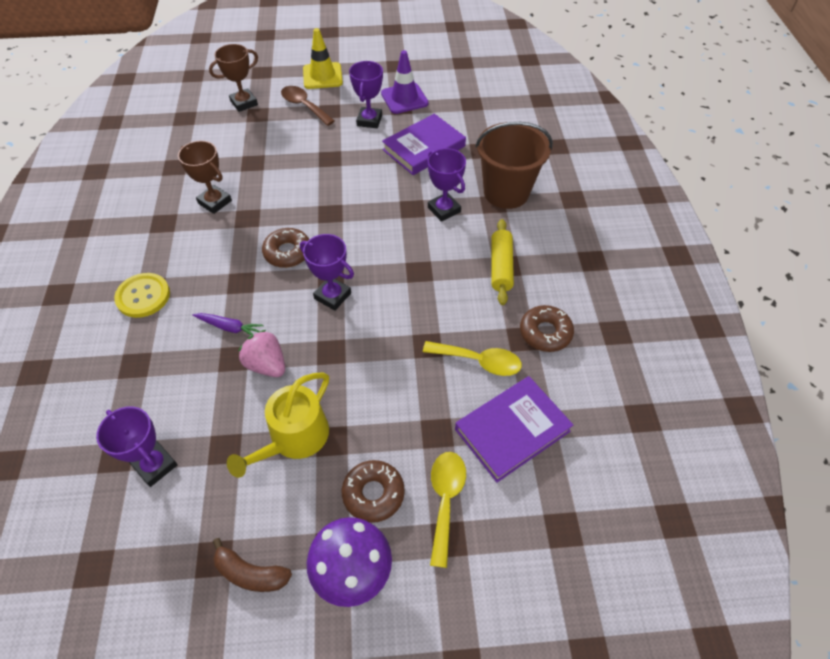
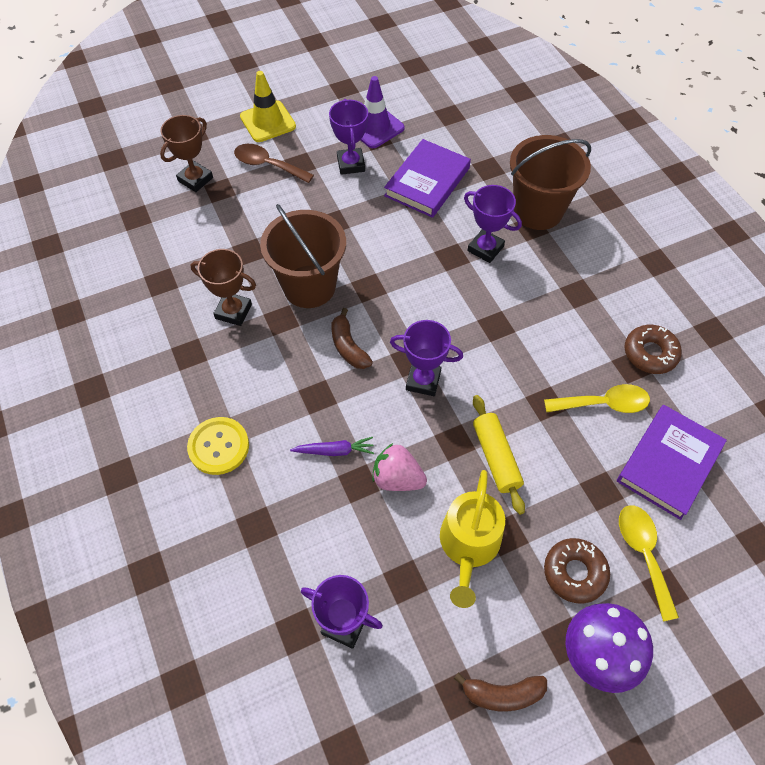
camera: 20 degrees left, 5 degrees up
(283, 200) = (309, 286): none -> brown bucket
(287, 252) = (348, 346): brown donut -> brown banana
(501, 267) = (574, 296): yellow rolling pin -> yellow rolling pin (496, 457)

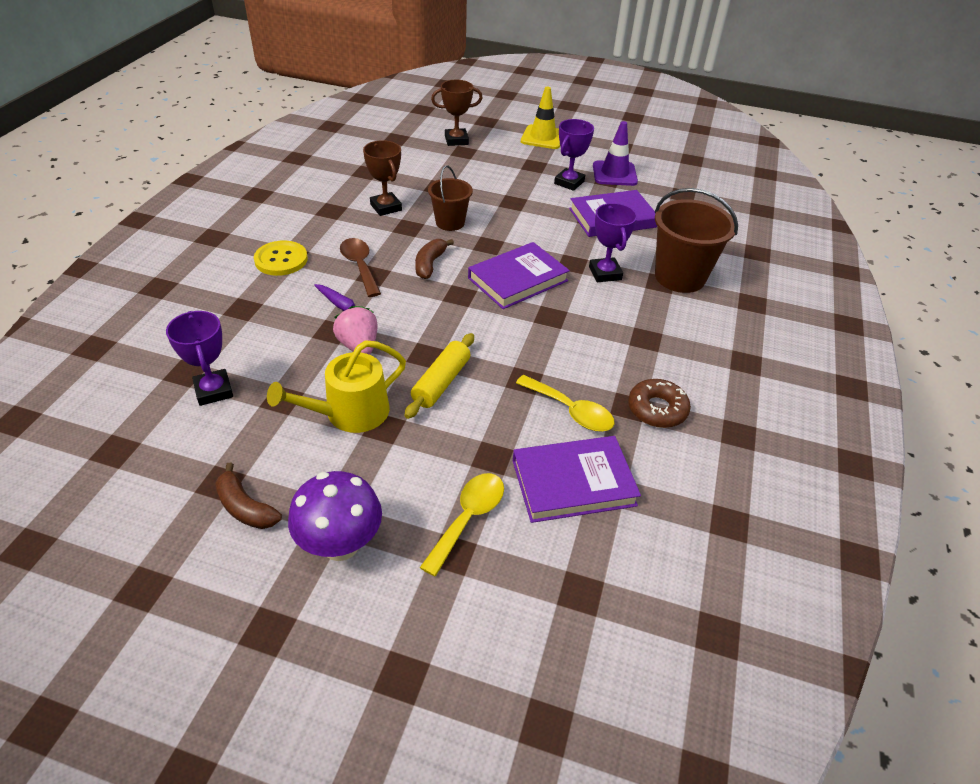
camera: 40 degrees right, 15 degrees down
(268, 165) = (511, 156): brown spoon -> brown spoon (360, 266)
(309, 286) = (450, 222): brown bucket -> brown bucket, size x0.61
(423, 381) = (453, 311): purple trophy -> none
(432, 307) = (518, 279): none -> purple book
(574, 572) = (399, 486): brown donut -> none

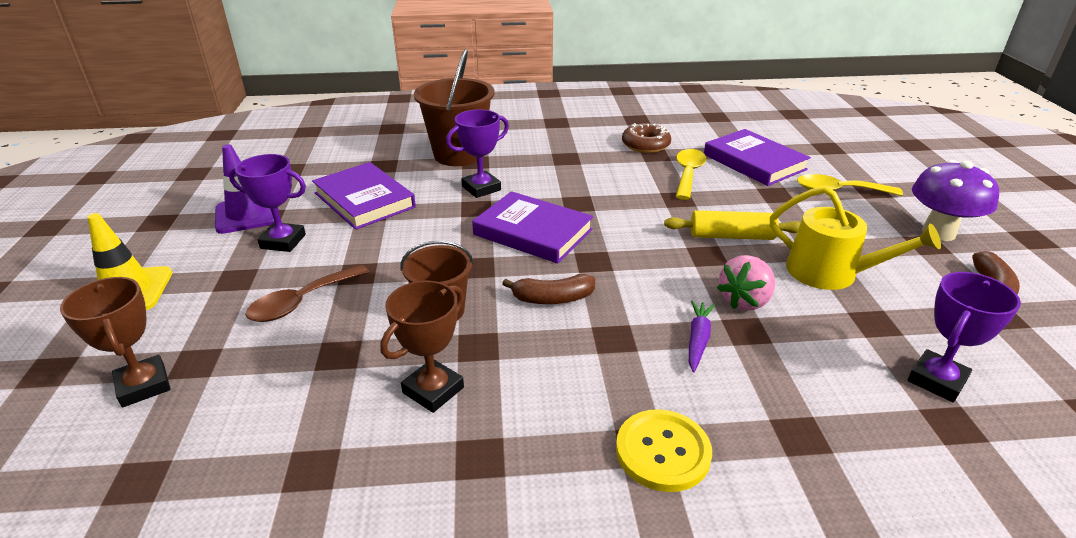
camera: 110 degrees left, 10 degrees down
(360, 266) = (606, 357): brown spoon -> brown spoon (302, 302)

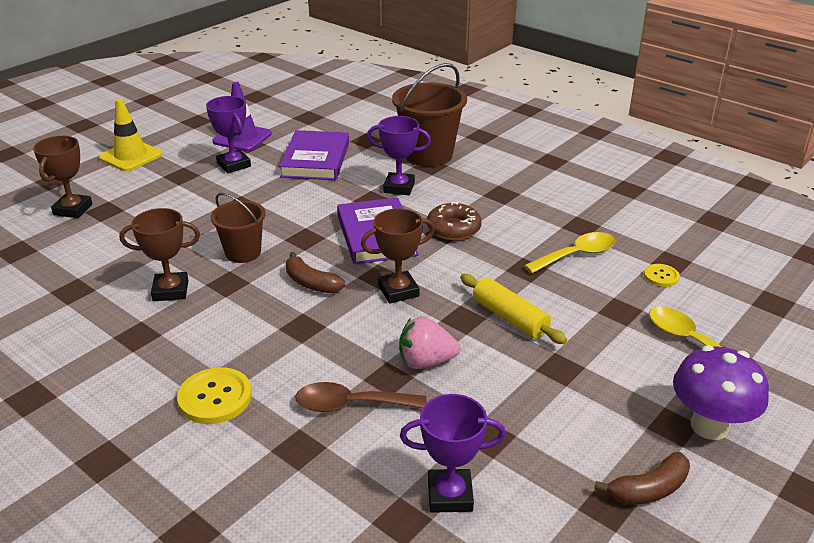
camera: 45 degrees right, 0 degrees up
(302, 302) = (189, 206): brown spoon -> brown spoon (351, 405)
(629, 263) = (398, 291): none -> brown trophy
(645, 145) = (589, 214): brown donut -> brown donut (453, 228)
(698, 340) = (347, 361): purple carrot -> none
(754, 162) = (661, 276): purple book -> yellow button
(830, 273) = (531, 388): yellow watering can -> none

